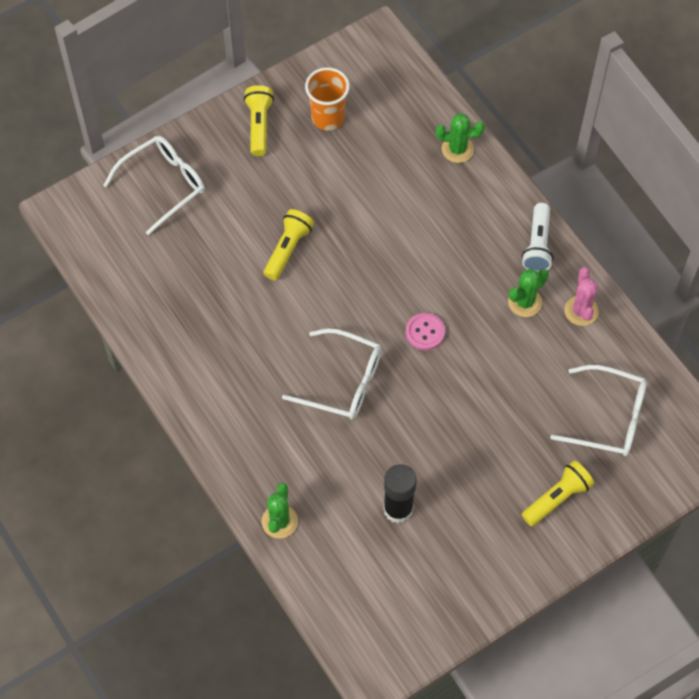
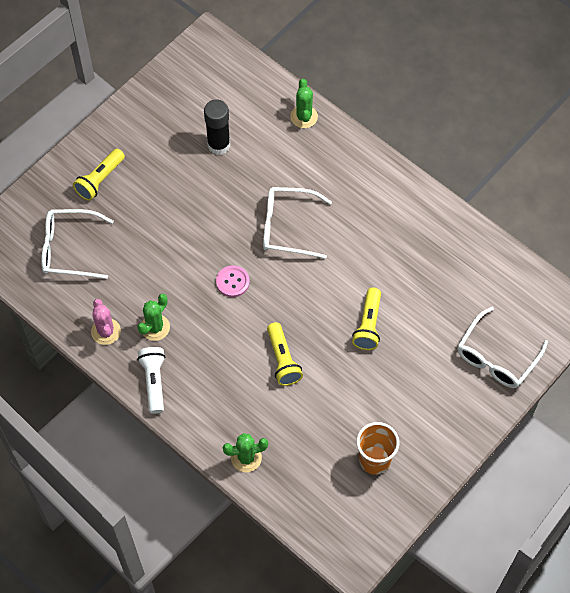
camera: 165 degrees right, 0 degrees up
(259, 125) = (434, 436): yellow flashlight -> yellow flashlight (283, 360)

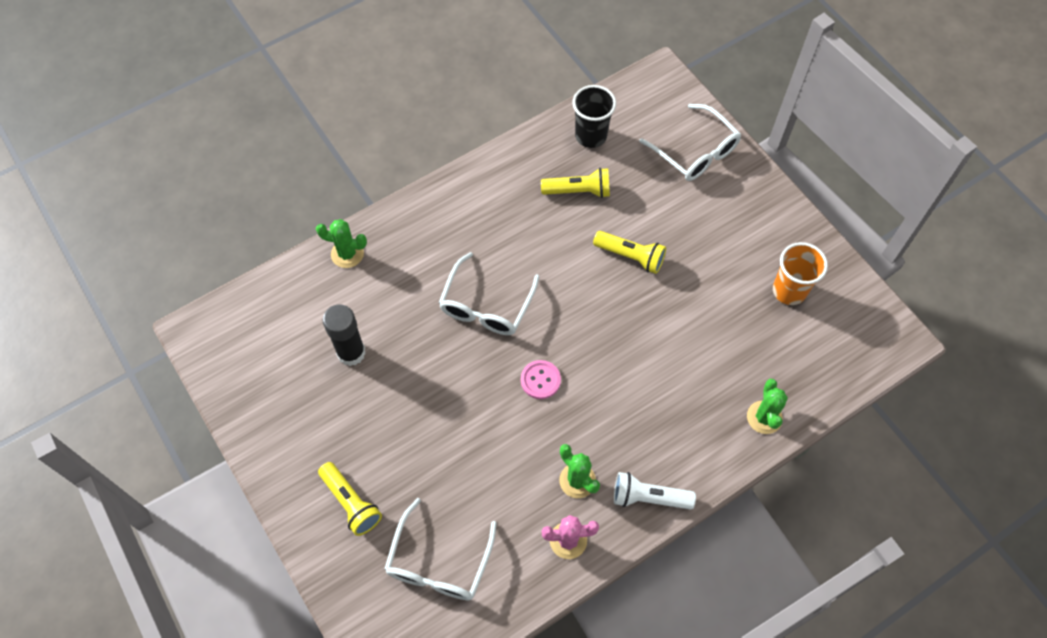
camera: 75 degrees left, 0 degrees up
(283, 360) = (652, 351): yellow flashlight -> yellow flashlight (578, 191)
(483, 267) = (591, 136): none -> black cup

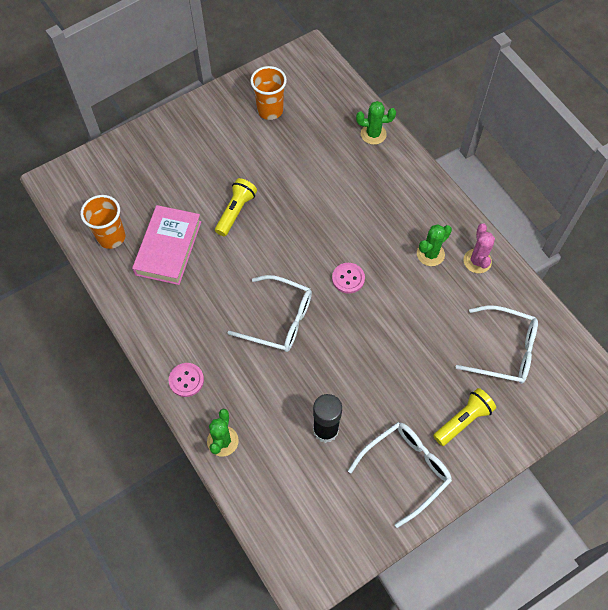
camera: 90 degrees left, 0 degrees up
(417, 217) = (186, 380): none -> pink button
(578, 191) = (168, 248): yellow flashlight -> pink book
(591, 136) = (111, 237): black cup -> orange cup
(648, 497) = (439, 208): white flashlight -> none
(695, 151) = (136, 161): white glasses -> white glasses (405, 470)

